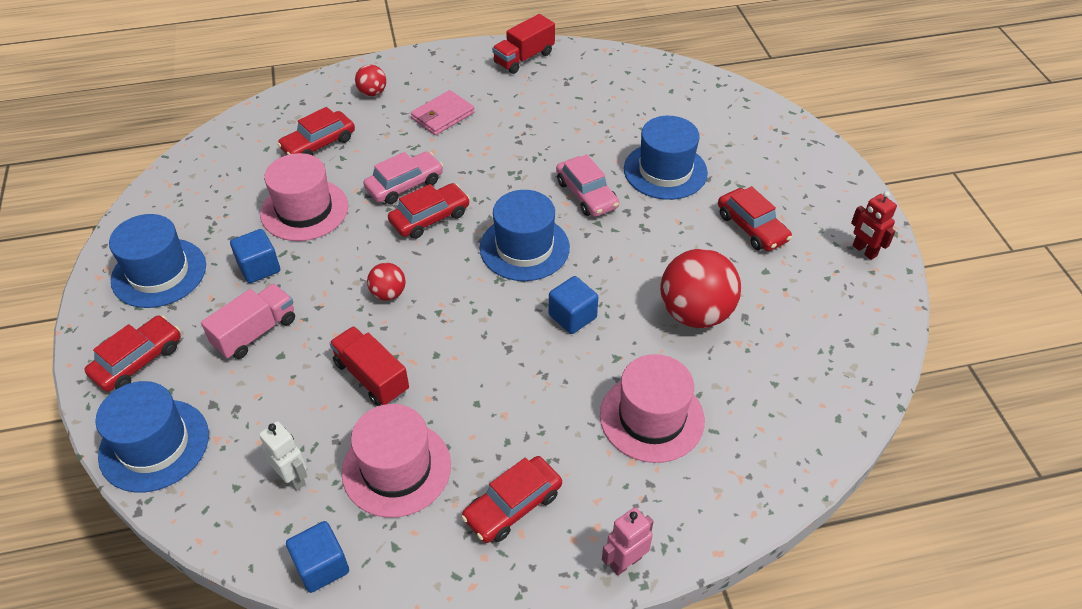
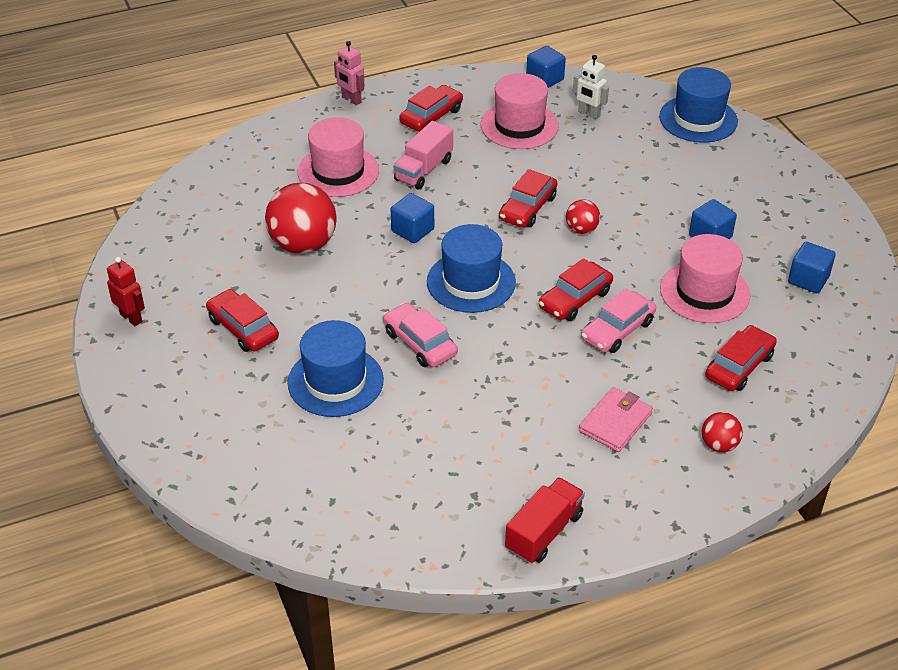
camera: 170 degrees right, 5 degrees down
(138, 360) = (755, 162): red car -> red car (527, 208)
(159, 273) = (796, 222): blue hat -> none
(199, 210) = (808, 280): none -> blue cube
(255, 332) = (677, 190): pink truck -> pink truck (423, 170)
(371, 377) = (564, 172): red truck -> none
(625, 562) = (351, 100): pink robot -> pink robot turned 90 degrees clockwise

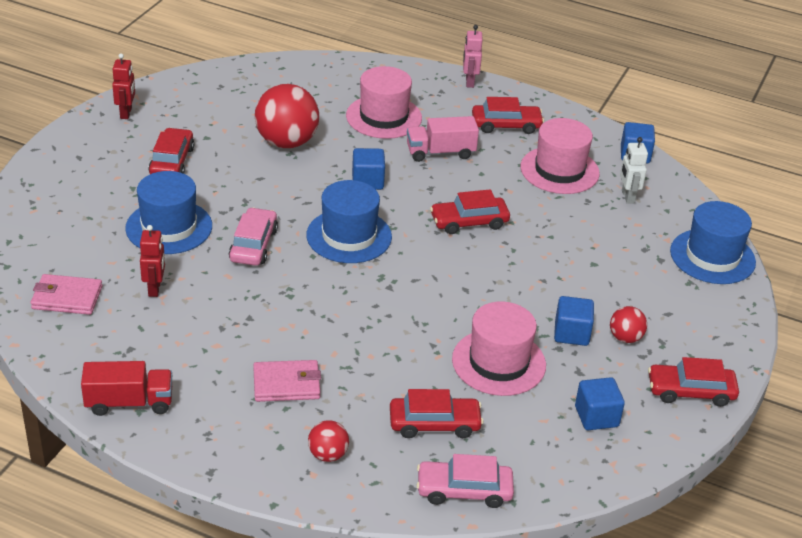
camera: 45 degrees right, 5 degrees down
(360, 501) = (67, 298): none -> pink wallet
(410, 436) = (155, 288): none -> red robot
(575, 299) = (397, 296): red car -> red car (690, 391)
(581, 229) = (482, 261): red ball -> red ball (625, 338)
(617, 330) = (391, 336): pink car -> pink car (464, 490)

